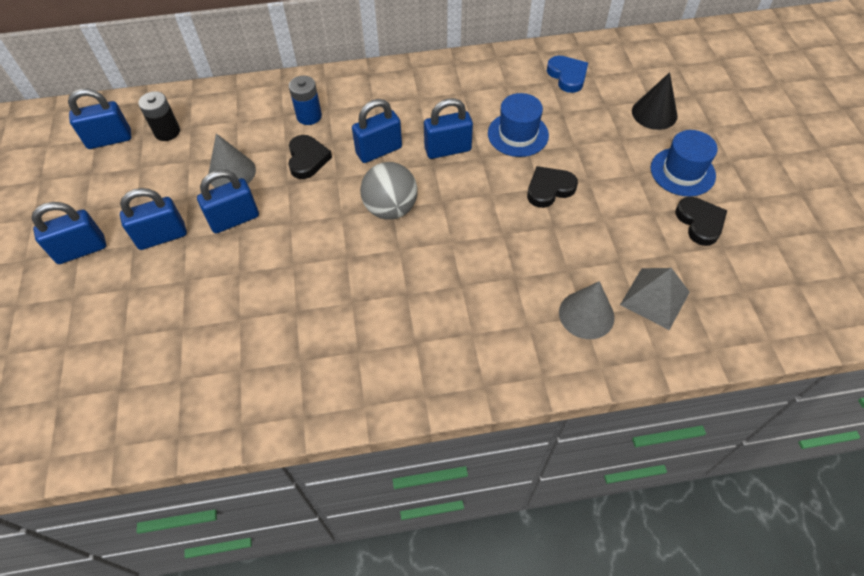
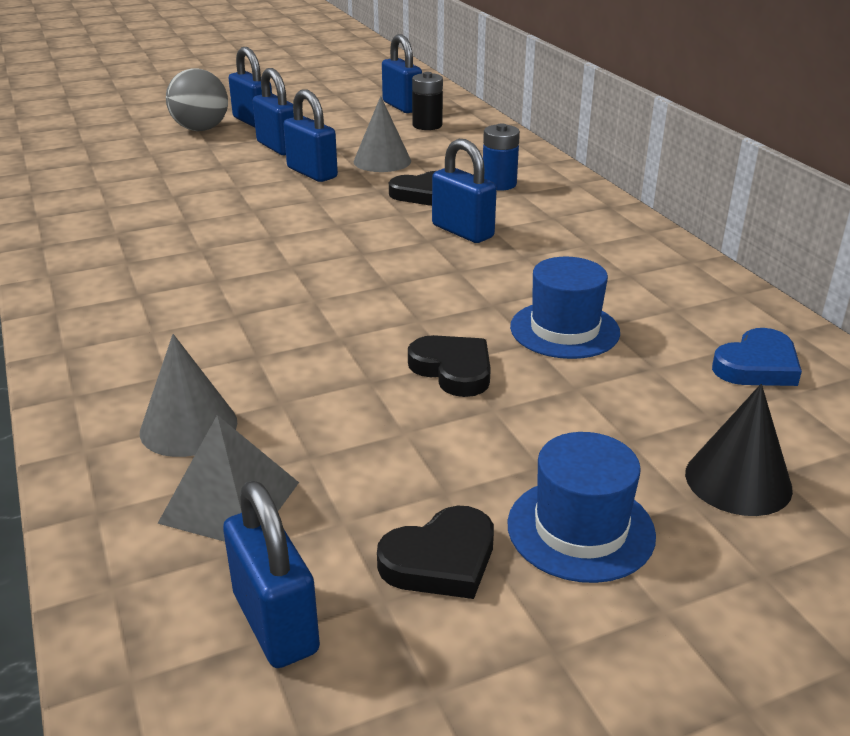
camera: 75 degrees right, 25 degrees down
(391, 209) = (360, 252): grey ball -> grey ball (201, 129)
(448, 149) = (493, 277): blue padlock -> blue padlock (275, 622)

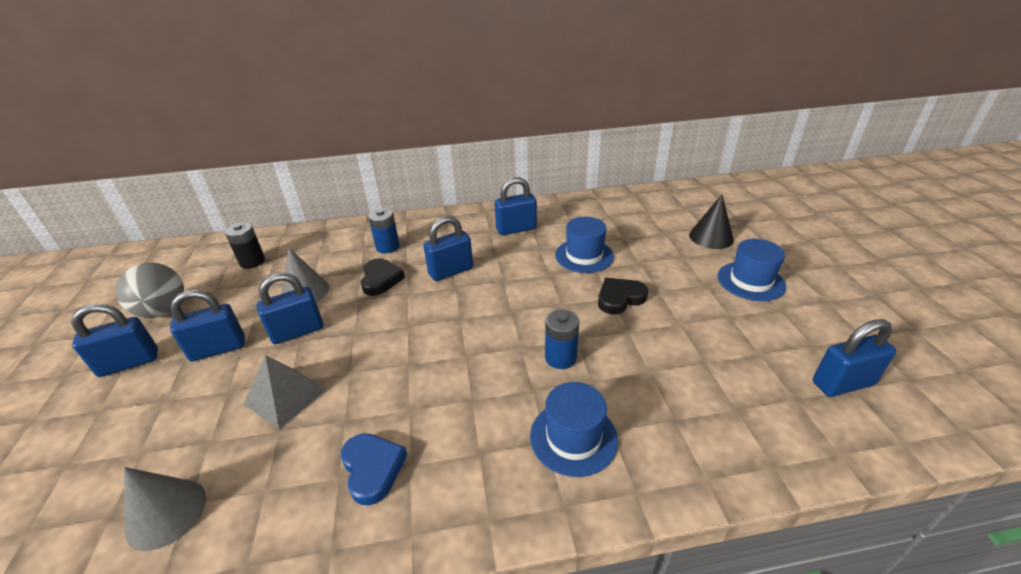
camera: 75 degrees left, 5 degrees up
(157, 348) = (573, 437): none -> blue hat
(188, 427) = (678, 418): grey cone -> grey cone (166, 513)
(201, 129) = (106, 406): grey ball -> grey ball (163, 311)
(230, 502) = (753, 398): grey pyramid -> grey pyramid (285, 396)
(297, 328) = (560, 357): none -> blue battery
(402, 106) = (196, 269): blue padlock -> blue padlock (516, 229)
(440, 560) = (781, 324): black heart -> none
(757, 366) = (625, 213): blue heart -> blue heart (372, 469)

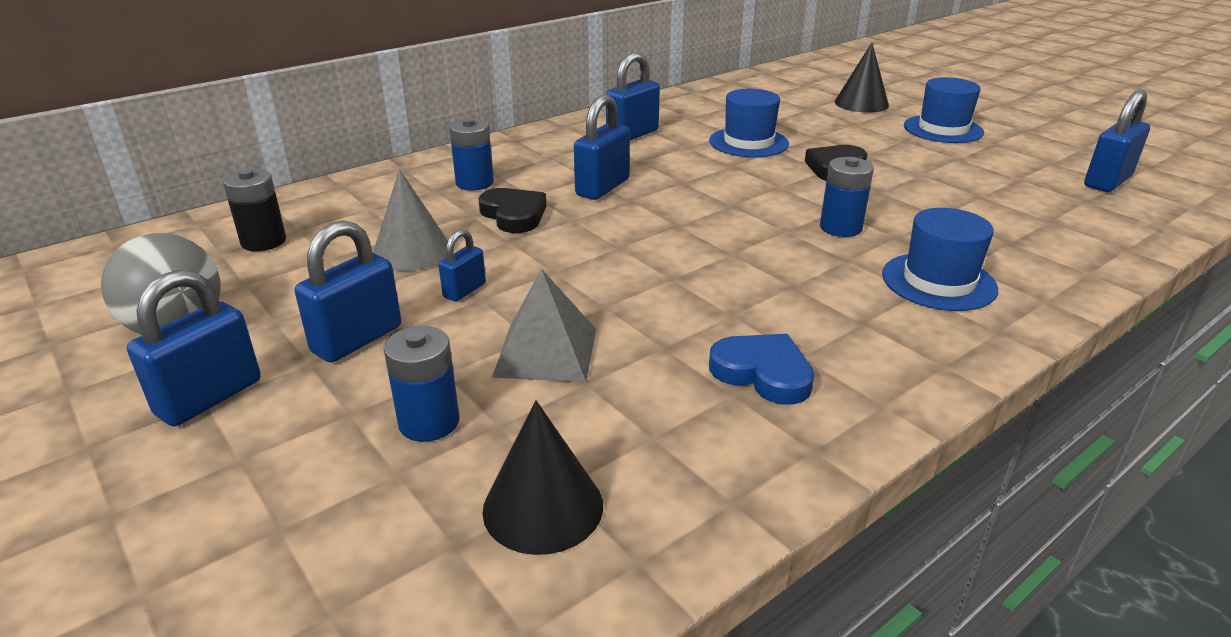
camera: 30 degrees left, 5 degrees down
(166, 513) = (543, 507): grey cone -> black cone
(186, 423) = (429, 422): none -> blue battery
(297, 331) = (464, 290): blue padlock -> blue padlock, size x0.57

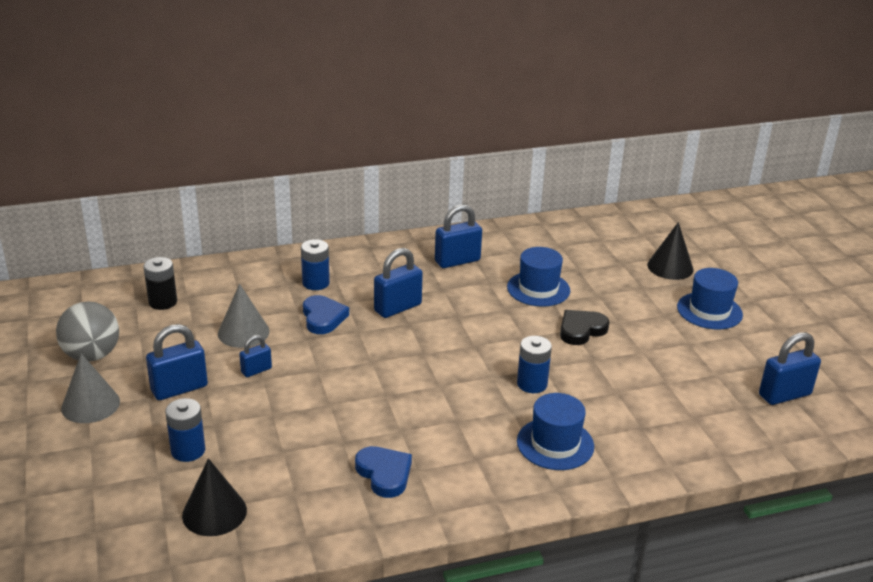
camera: 20 degrees right, 0 degrees up
(209, 397) = (90, 404): blue padlock -> grey cone
(514, 215) = (323, 318): black heart -> blue heart
(546, 352) = (274, 425): grey pyramid -> none

